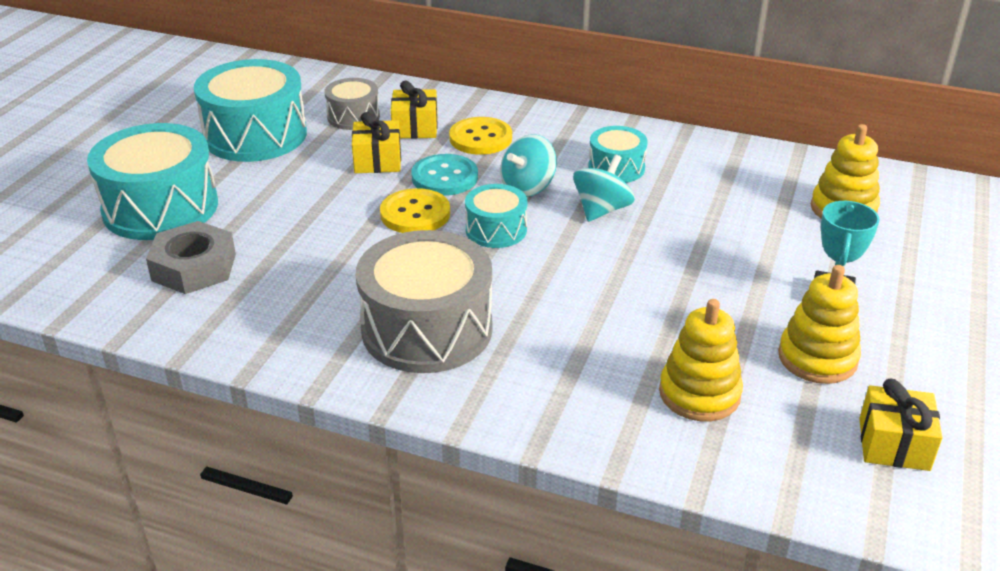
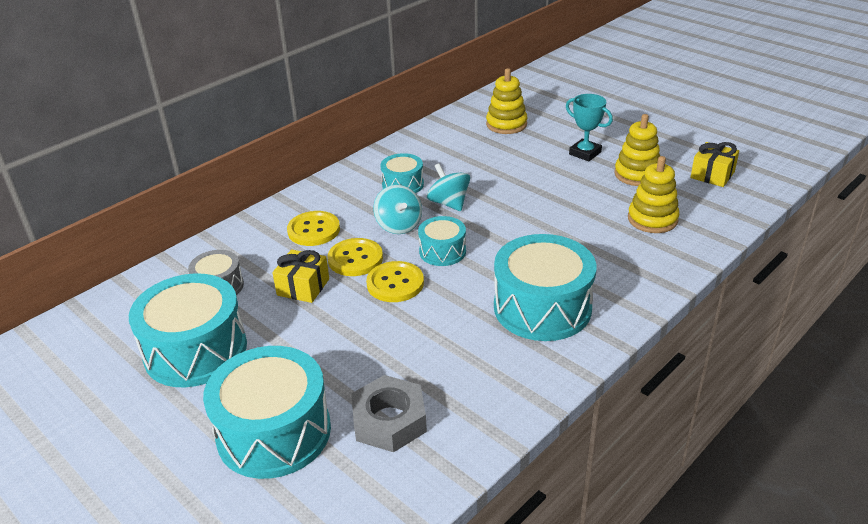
camera: 65 degrees left, 0 degrees up
(415, 128) = (268, 258): yellow gift -> none
(427, 329) = (542, 307): grey drum -> turquoise drum
(444, 177) = (355, 259): turquoise button -> yellow button

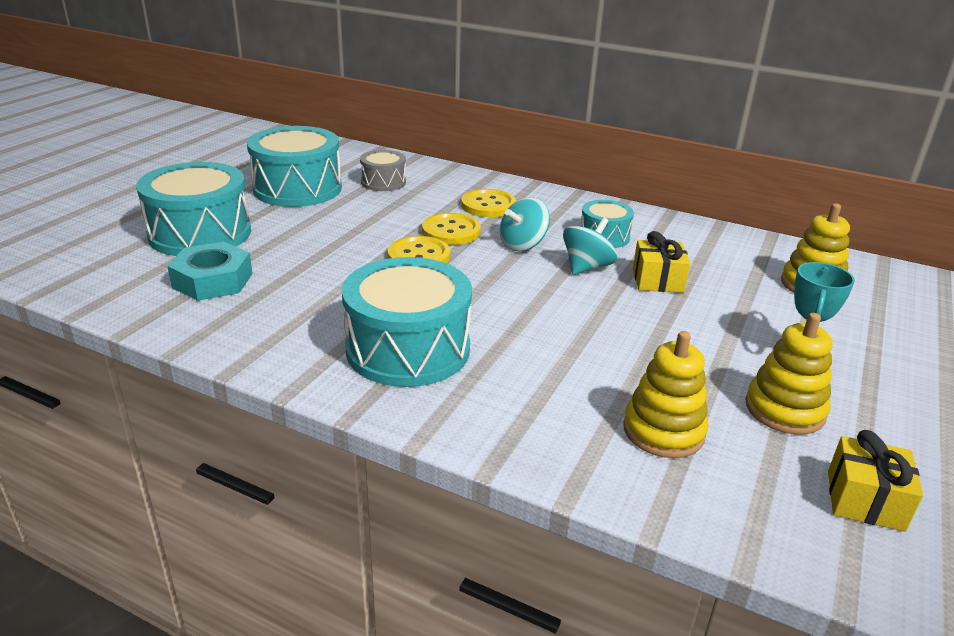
camera: 70 degrees right, 5 degrees down
(303, 287) = (396, 215): yellow gift -> yellow gift (657, 280)
(389, 421) = (212, 280): grey nut -> turquoise nut
(442, 251) = (488, 274): turquoise drum -> none

